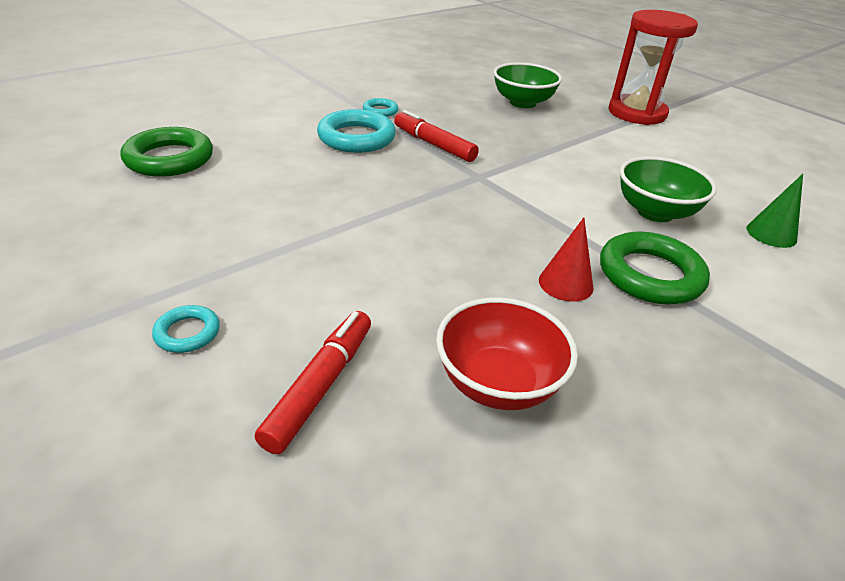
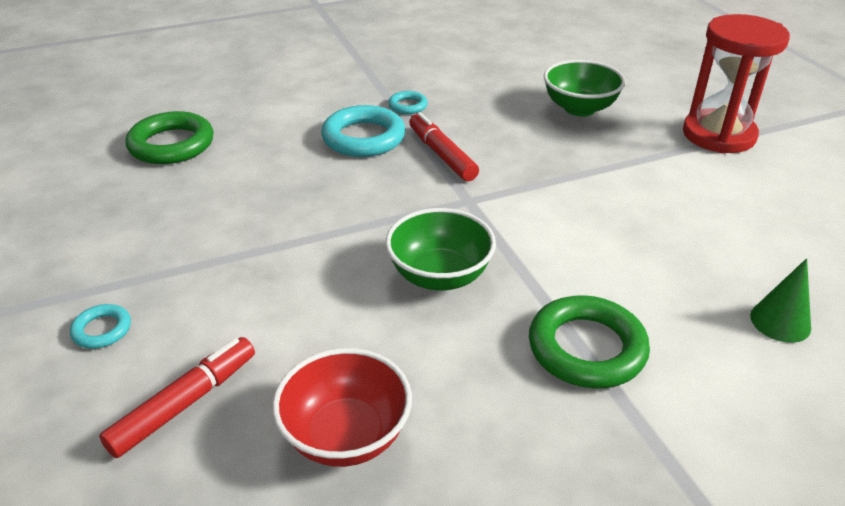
camera: 20 degrees right, 0 degrees up
(565, 283) = (483, 342): red cone -> none
(655, 212) = (647, 272): green bowl -> green bowl (440, 276)

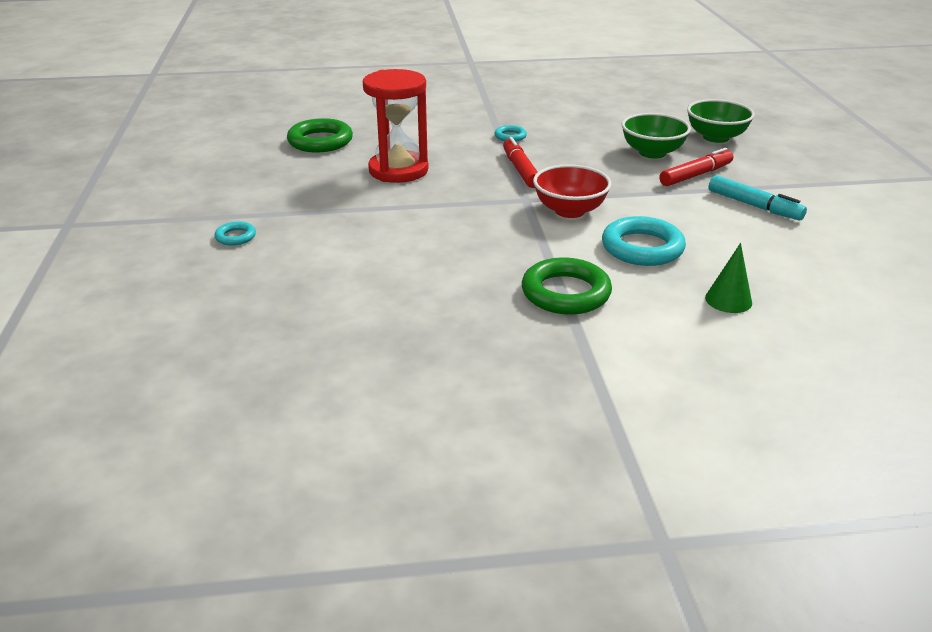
camera: 15 degrees right, 5 degrees down
(185, 403) = (274, 280): red marker -> red marker (695, 175)
(346, 435) = (372, 311): red bowl -> red bowl (569, 211)
(363, 138) = (465, 153): turquoise ring -> turquoise ring (642, 248)
(440, 276) = (480, 239): green bowl -> green bowl (716, 137)
(718, 135) = (762, 183): red hourglass -> red hourglass (398, 170)
(728, 169) = (754, 206): none -> turquoise marker

